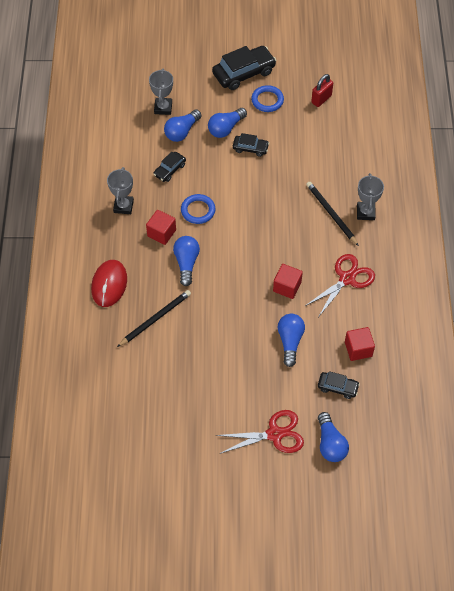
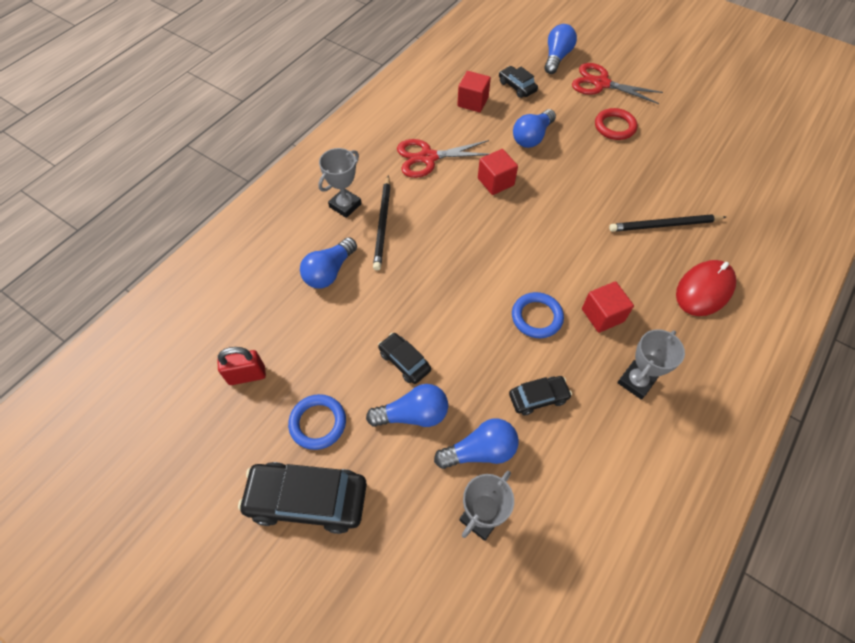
camera: 145 degrees left, 0 degrees up
(186, 263) = (592, 263): blue light bulb -> blue light bulb (329, 272)
(236, 390) = (614, 127): none -> red ring

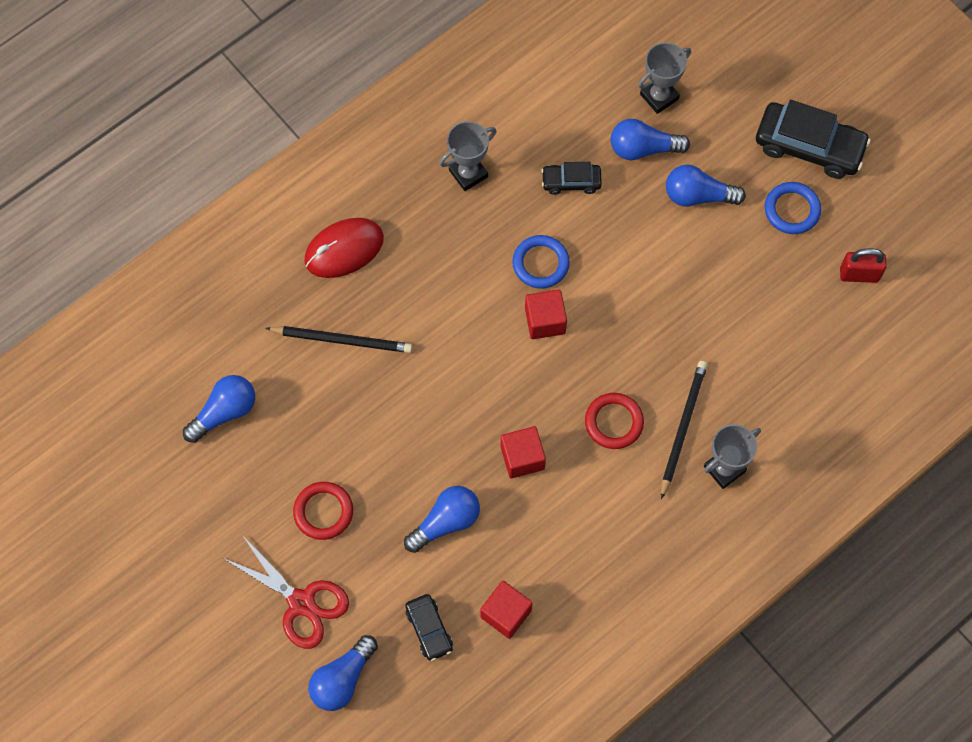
camera: 165 degrees left, 10 degrees up
(329, 272) = (758, 376): blue light bulb -> blue light bulb (224, 412)
(404, 361) = (694, 250): black car -> none
(428, 157) = (599, 522): red scissors -> none
(436, 216) = (614, 422): none -> red ring
(602, 315) = (469, 248): red cube -> red cube (545, 321)

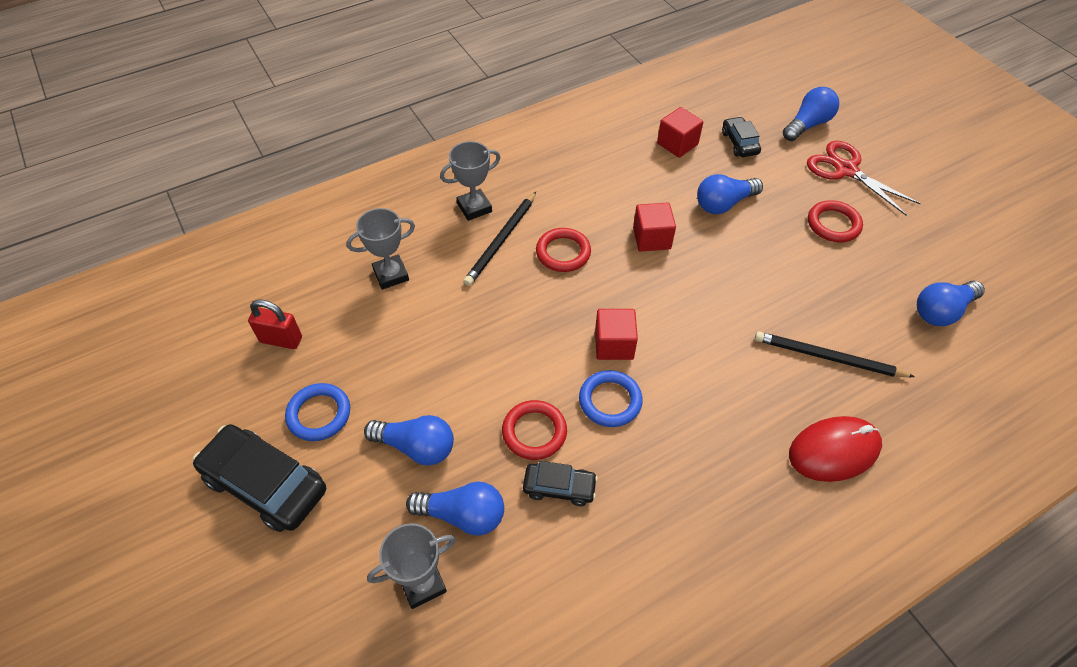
camera: 170 degrees left, 15 degrees down
(468, 173) = (683, 518): grey trophy -> grey trophy (391, 275)
(601, 224) = (534, 432): none -> red ring

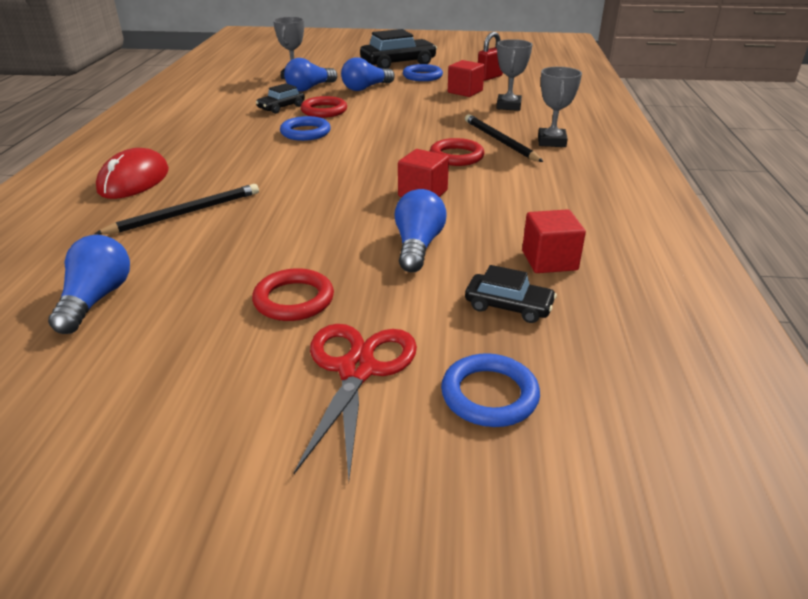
camera: 125 degrees right, 20 degrees down
(614, 345) = (343, 146): red cube -> red cube (465, 91)
(807, 125) = (489, 395): blue light bulb -> blue ring
(846, 170) = (357, 370): red scissors -> red scissors turned 75 degrees counterclockwise

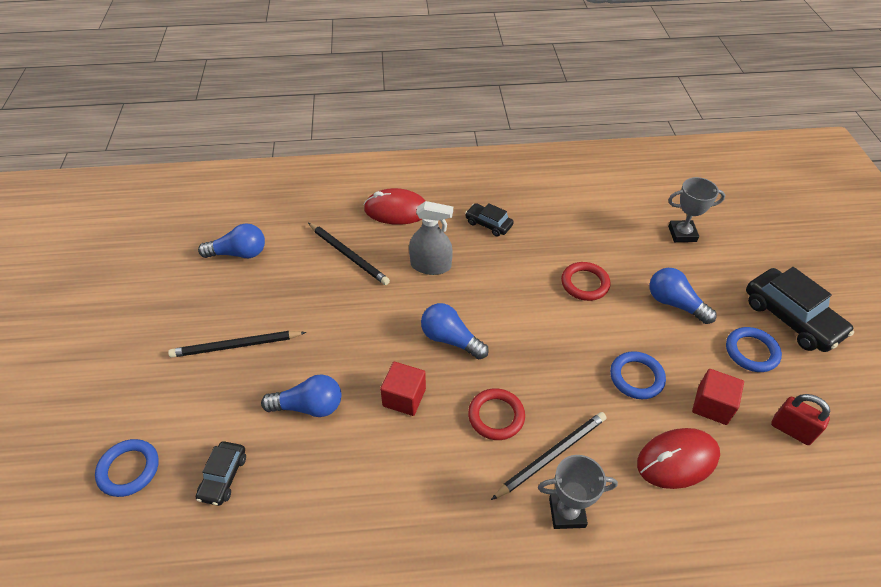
camera: 80 degrees right, 15 degrees up
(247, 168) = (431, 265): none -> grey spray bottle
(281, 107) = (580, 249): black car -> black car (488, 224)
(294, 300) = (236, 346): red ring -> black pencil
(305, 132) = (521, 283): blue ring -> blue ring (636, 377)
(309, 88) = (649, 256): blue light bulb -> blue light bulb (450, 339)
(357, 370) = (161, 395): red scissors -> none
(508, 106) = (677, 460): grey trophy -> red mouse
(549, 260) = (290, 507): red cube -> none

